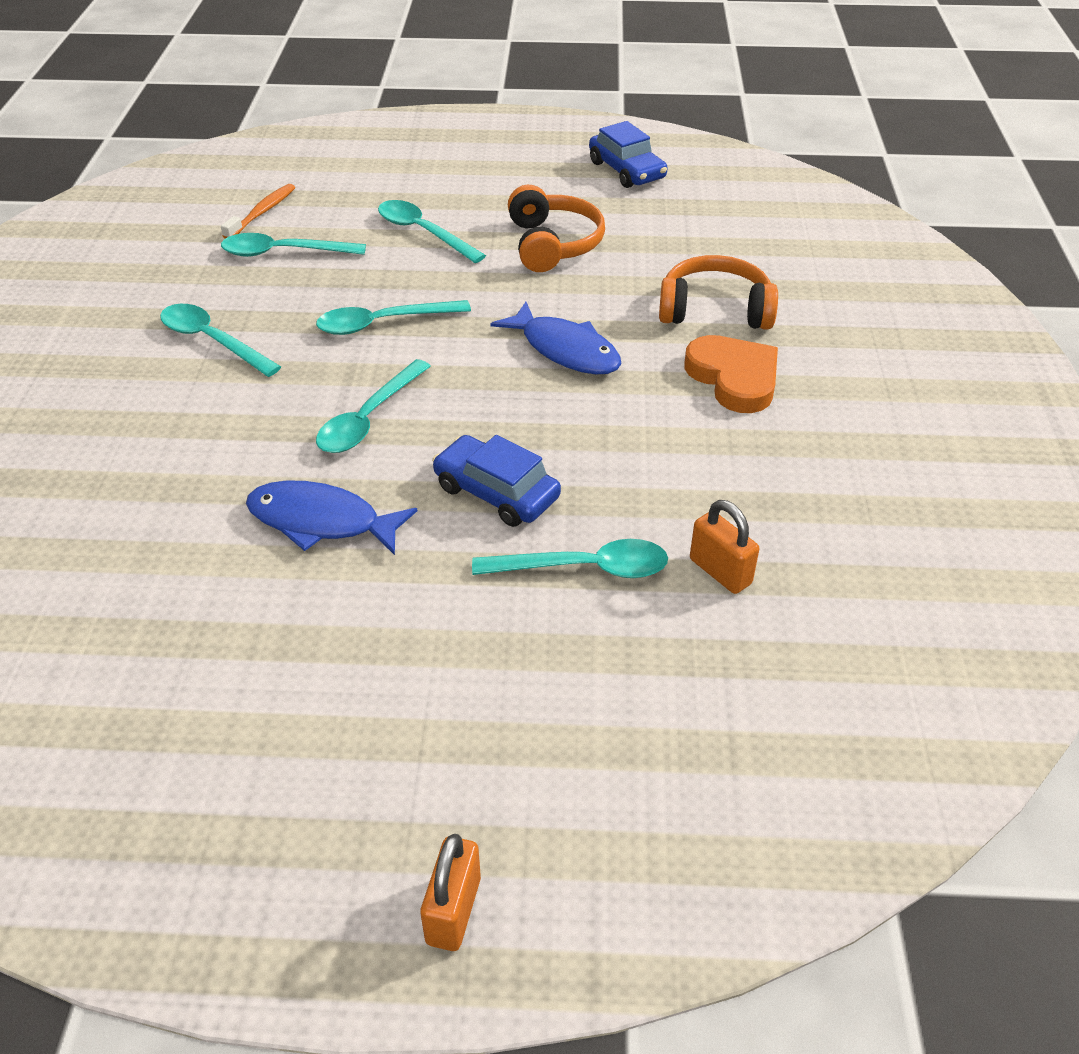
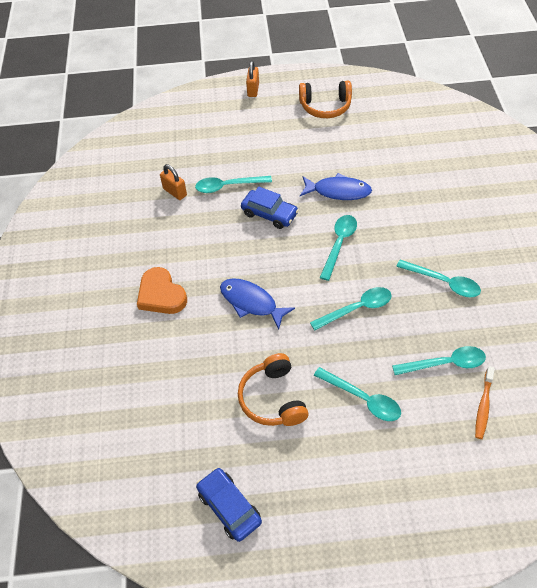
camera: 175 degrees right, 10 degrees up
(715, 310) = (168, 347): orange headphones -> orange headphones (325, 106)

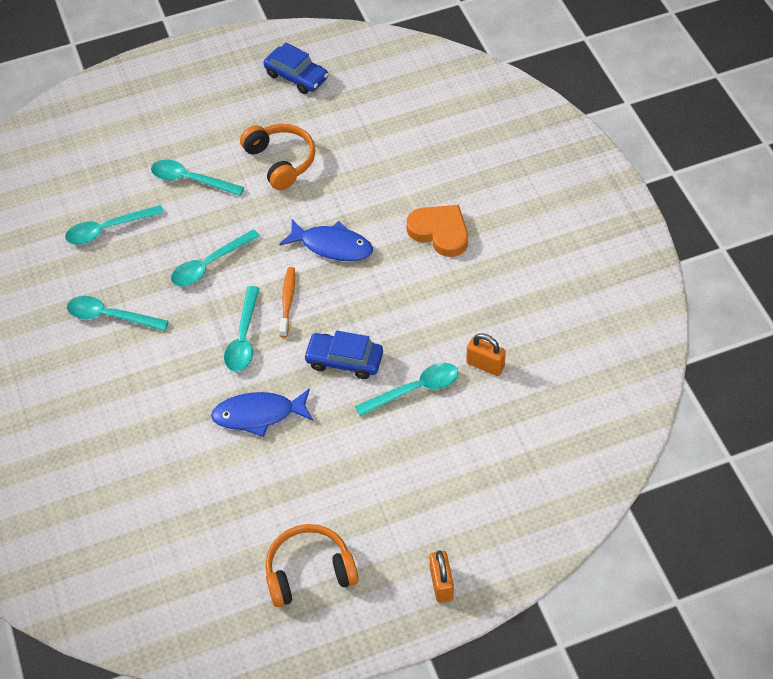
camera: 165 degrees right, 0 degrees up
(483, 406) = (69, 199): orange toothbrush -> orange toothbrush (287, 301)

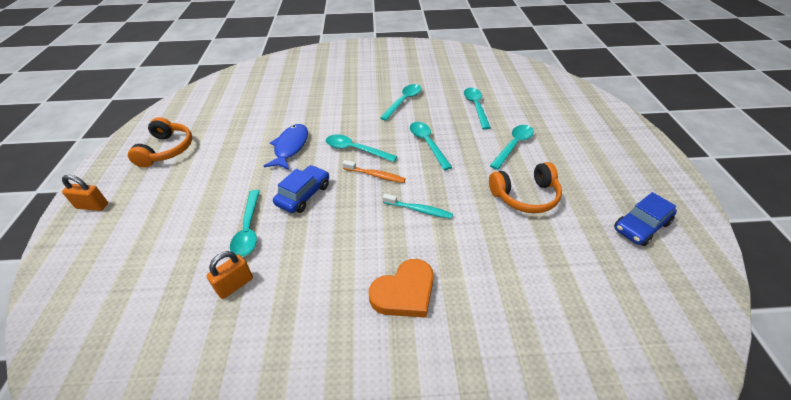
camera: 105 degrees right, 10 degrees down
(332, 246) = (419, 210): blue fish -> turquoise toothbrush

